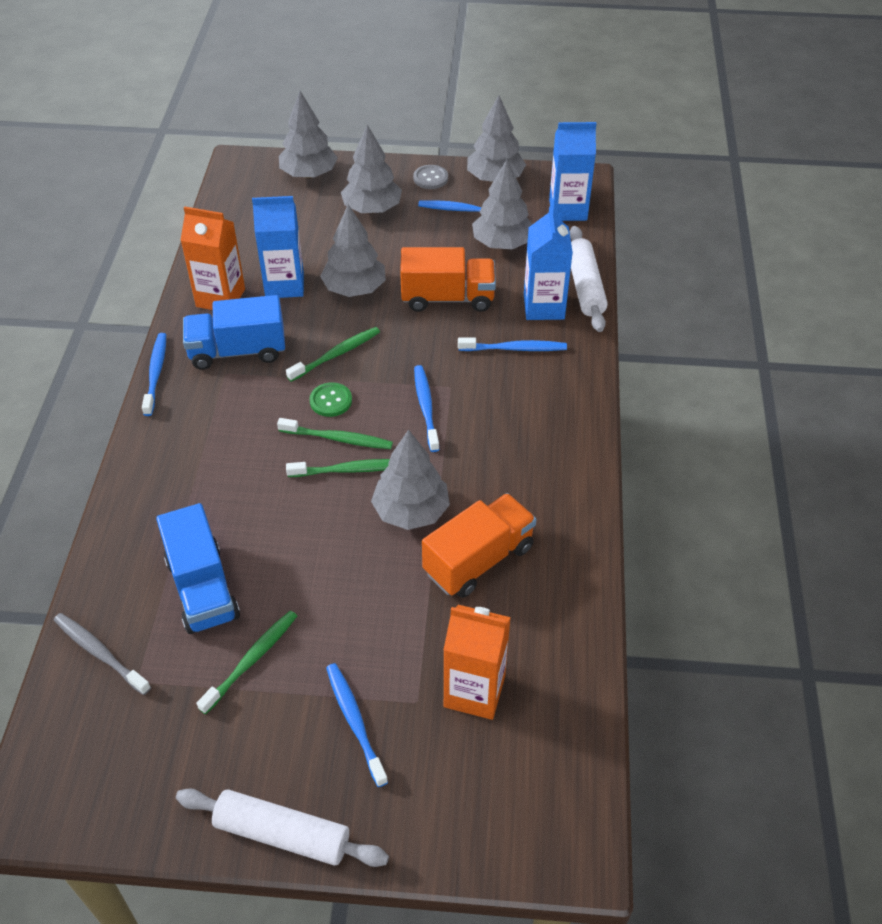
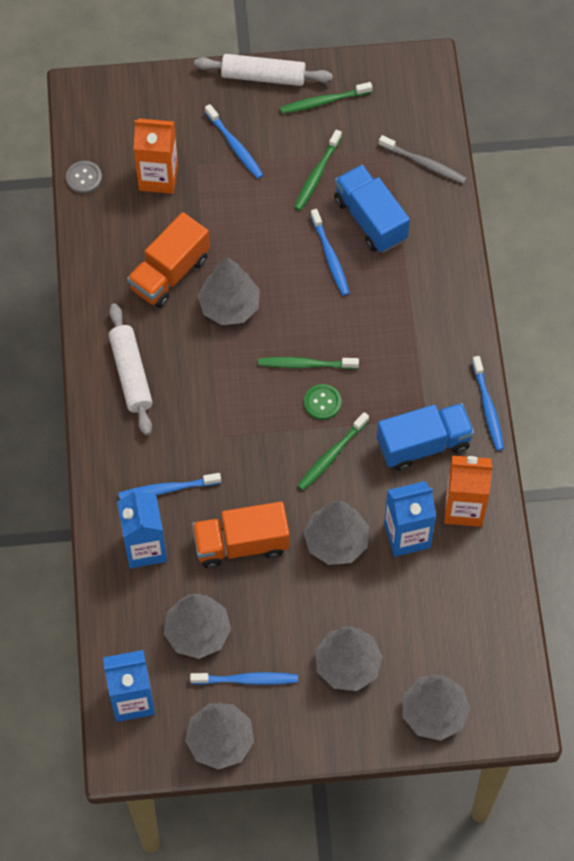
camera: 170 degrees right, 15 degrees up
(350, 470) = (287, 336): green toothbrush -> green toothbrush (323, 101)
(426, 407) = (237, 409): blue toothbrush -> blue toothbrush (330, 257)
(430, 178) = (294, 729): grey button -> grey button (84, 178)
(585, 286) = (106, 583): white rolling pin -> white rolling pin (131, 374)

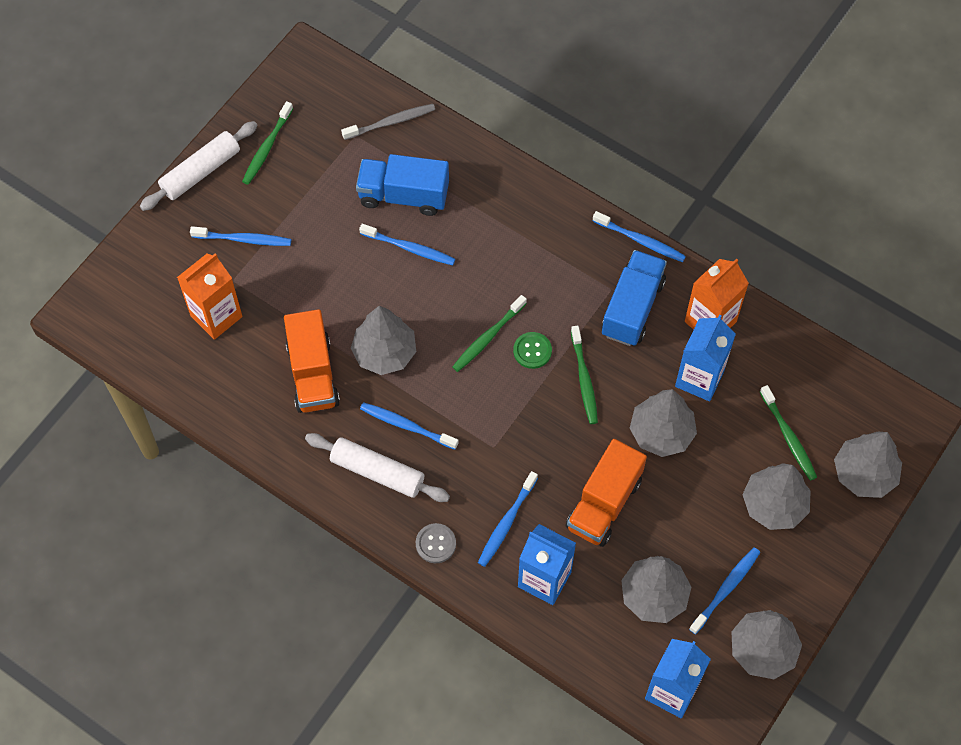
camera: 50 degrees left, 0 degrees up
(84, 178) = (161, 372): grey button -> grey button (435, 544)
(184, 365) = (406, 425): none -> blue toothbrush
(317, 175) = (327, 202): green toothbrush -> green toothbrush (788, 437)

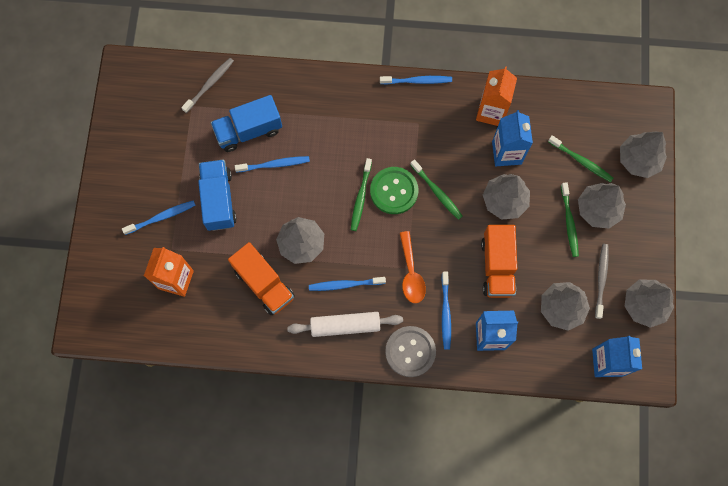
camera: 30 degrees left, 10 degrees up
(201, 171) = (103, 185): white rolling pin -> none
(267, 148) = (137, 145): green toothbrush -> green toothbrush (569, 222)
(435, 544) = (410, 351): grey button -> grey button, size x1.73
(493, 455) = (411, 273): none -> orange spoon
(532, 351) = (394, 191): green button -> green button, size x1.73
(632, 308) = (439, 129): blue truck -> blue truck (219, 200)
(726, 589) = (601, 279): blue toothbrush -> grey toothbrush

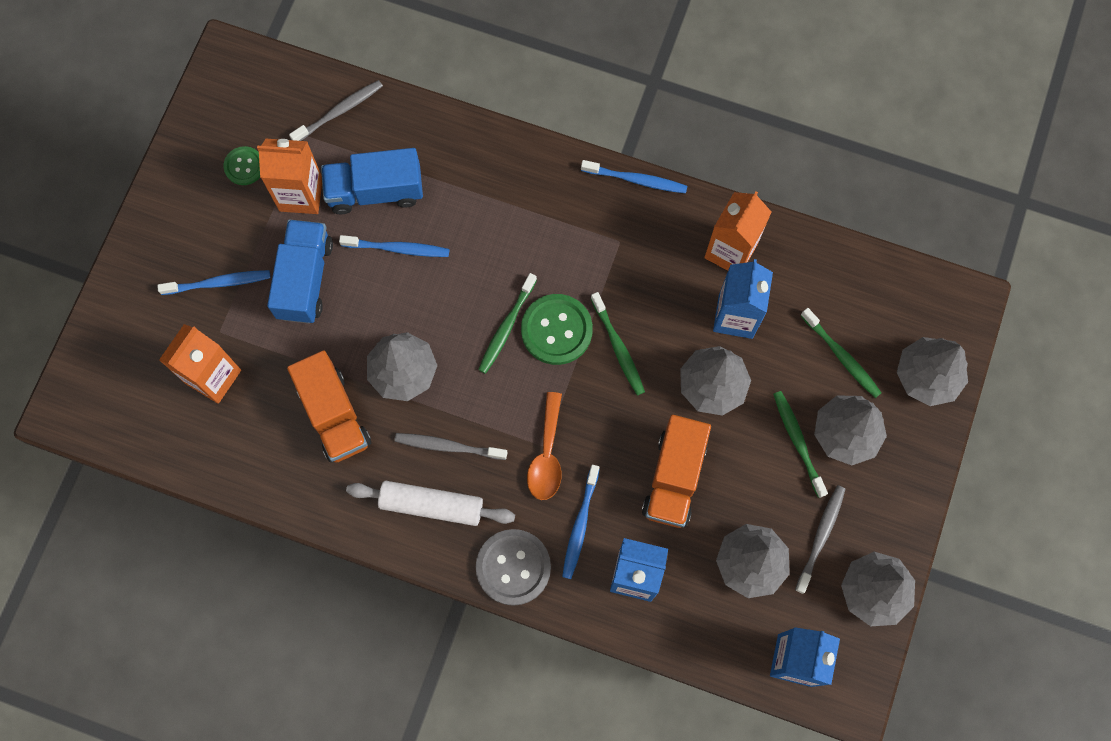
camera: 15 degrees right, 0 degrees up
(156, 136) = (244, 166): none -> green button
(200, 145) = (301, 194): none -> orange carton
(345, 284) = (448, 446): blue toothbrush -> grey toothbrush
(569, 222) = (797, 441): green toothbrush -> green toothbrush turned 150 degrees clockwise

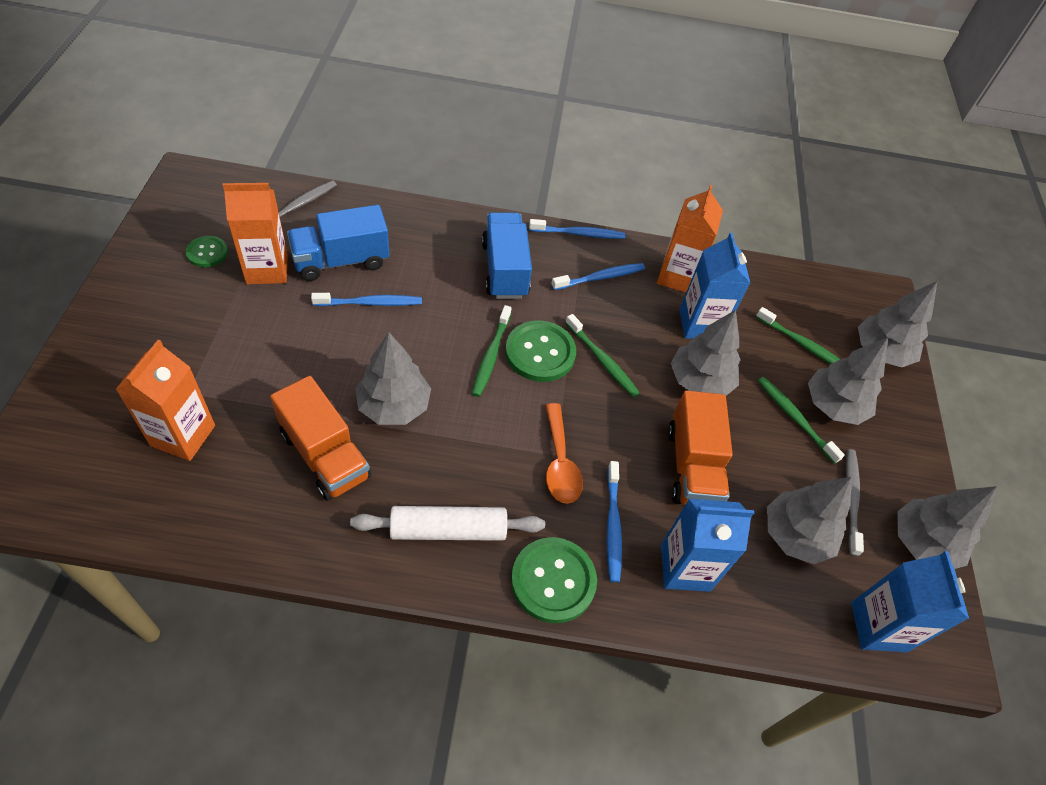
camera: 20 degrees left, 20 degrees down
(219, 283) = (185, 349): blue toothbrush -> blue toothbrush (600, 277)
(305, 279) = (278, 337): blue truck -> blue truck (504, 270)
(448, 446) = (454, 469): grey toothbrush -> none
(513, 567) = (553, 581): grey button -> green button

